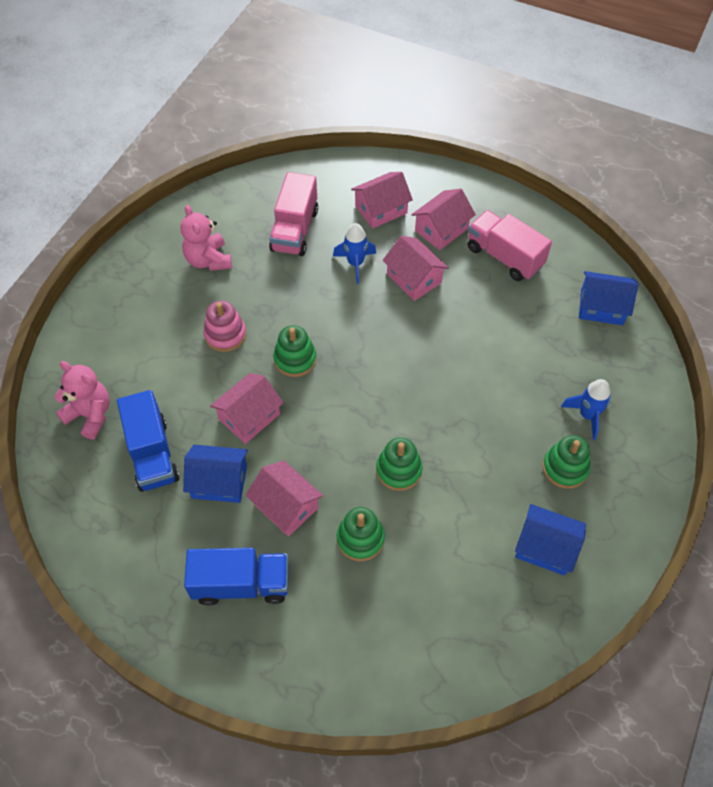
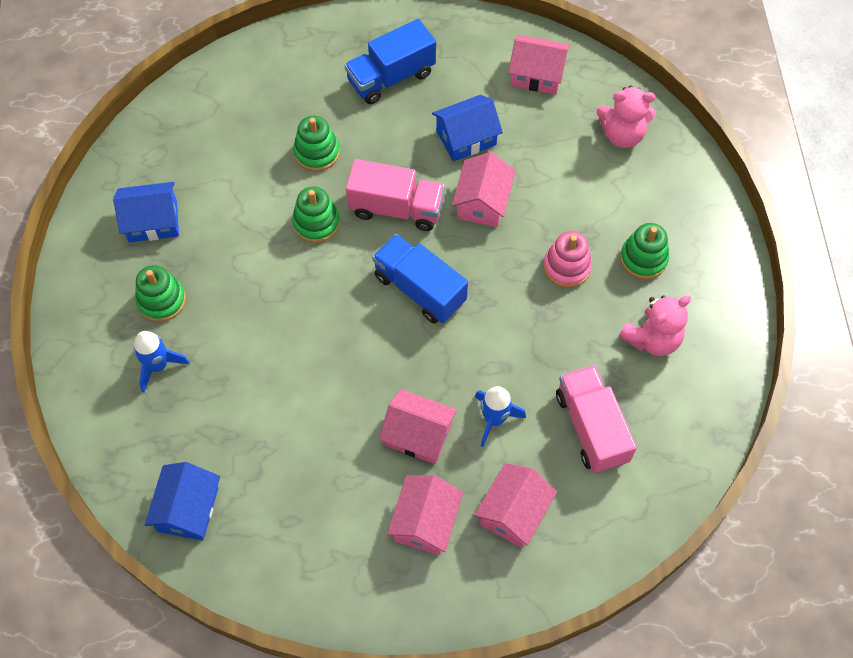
camera: 150 degrees right, 5 degrees up
(152, 454) = (540, 131): blue truck -> blue truck (419, 289)
(208, 260) = (652, 339): pink teddy bear -> pink teddy bear turned 105 degrees clockwise
(286, 506) = (396, 147): pink house -> pink house (537, 75)
(295, 359) = (481, 277): green stacking toy -> green stacking toy (643, 258)
(504, 257) = (330, 522): pink truck -> pink truck (396, 208)
(601, 307) = (188, 509): blue house -> blue house turned 60 degrees counterclockwise

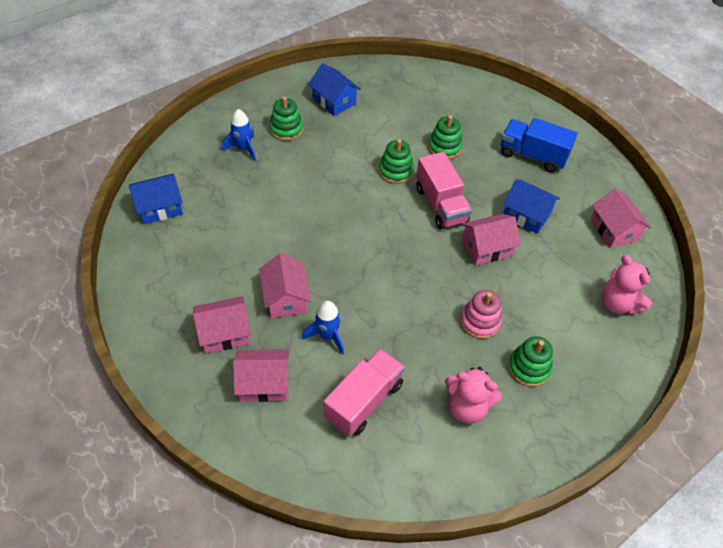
camera: 55 degrees right, 10 degrees down
(419, 289) = (392, 246): blue truck -> none

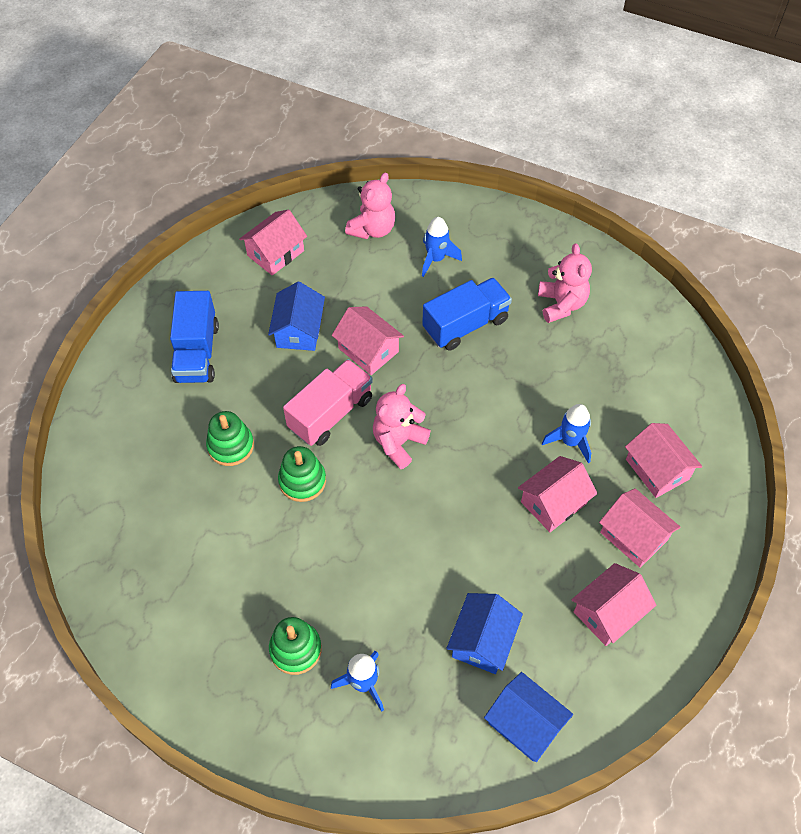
camera: 115 degrees left, 5 degrees up
(186, 285) = (608, 612): none -> pink house
(334, 101) = (204, 618): blue house -> blue house (482, 640)
(364, 401) = (613, 381): pink truck -> none
(394, 231) = (398, 442): none -> pink teddy bear
(480, 321) = (465, 325): pink stacking toy -> blue truck
(529, 368) = (490, 274): green stacking toy -> none
(563, 334) = (436, 259): none -> blue rocket

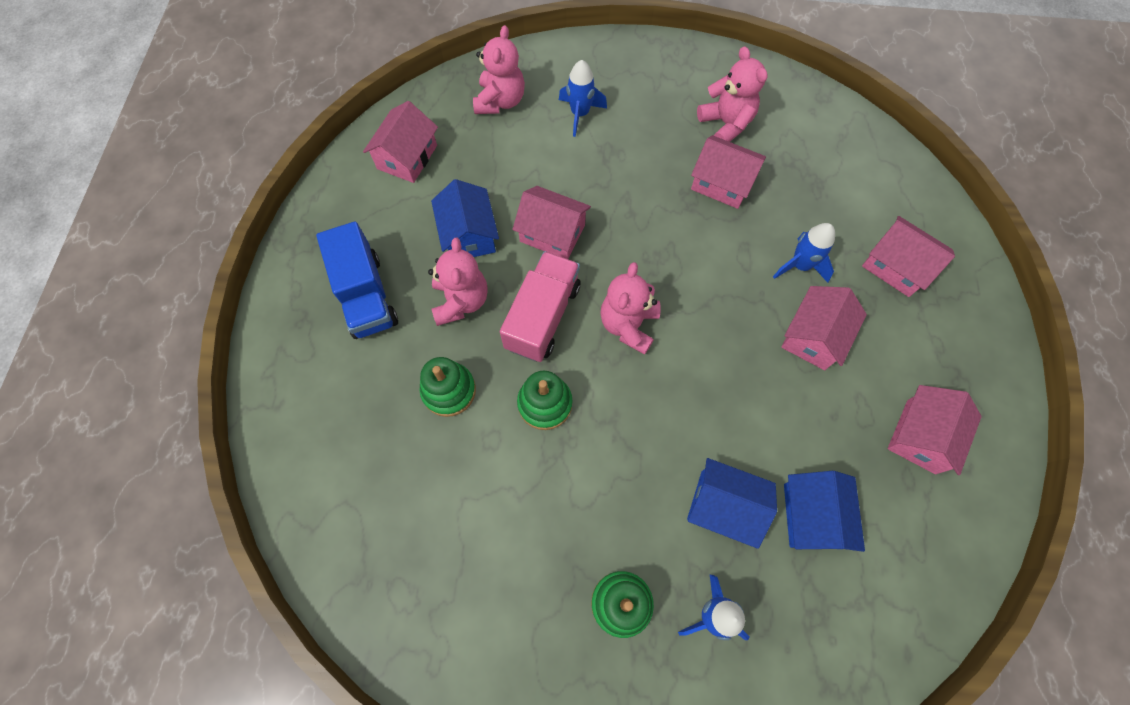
camera: 20 degrees left, 10 degrees up
(270, 380) = (461, 301): none -> pink teddy bear
(465, 325) = (640, 175): blue truck -> none
(525, 723) = (897, 593): blue house -> blue house (723, 506)
(633, 536) = (907, 345): pink house -> pink house (722, 183)

